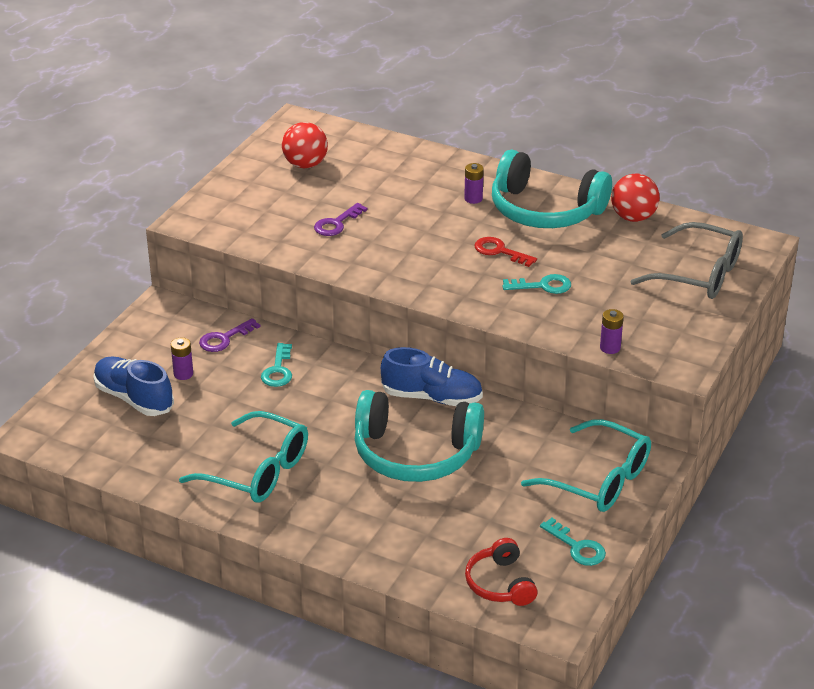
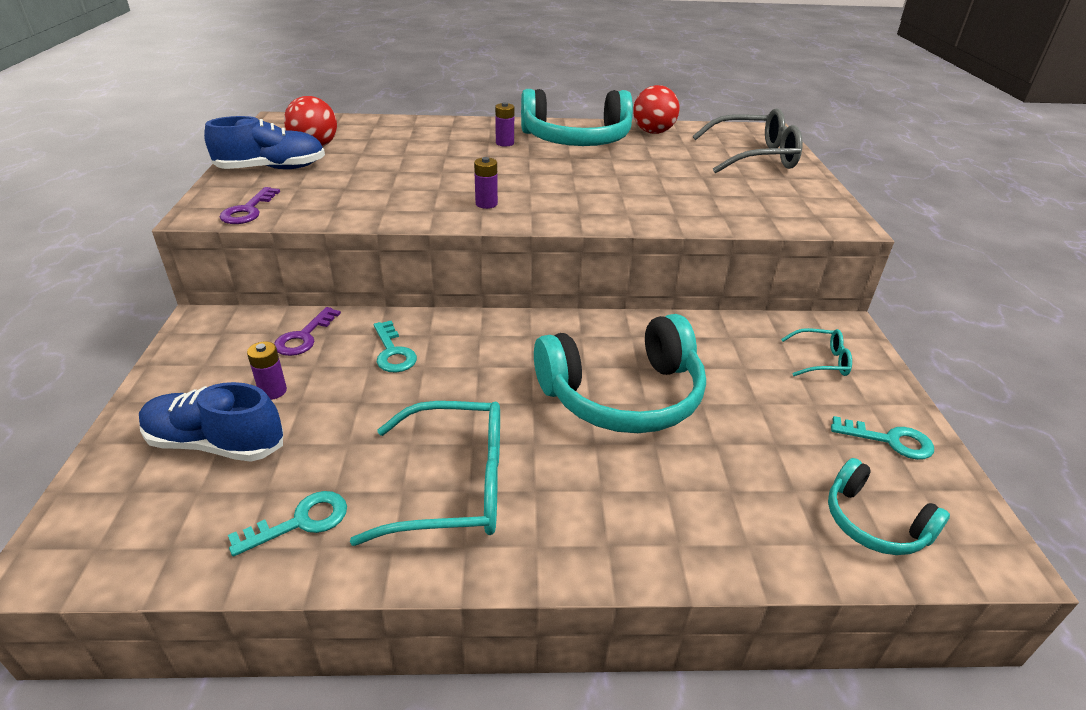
camera: 30 degrees left, 0 degrees up
(336, 223) = (387, 183): purple key -> purple key (248, 210)
(432, 397) = (584, 331): blue shoe -> blue shoe (272, 169)
(499, 251) = (571, 173): red key -> none
(500, 583) = (874, 523): red headphones -> turquoise headphones
(543, 286) = (641, 190): turquoise key -> turquoise key (300, 522)
(598, 479) = (820, 360): turquoise glasses -> turquoise glasses, size x0.50
(610, 348) = (763, 222): purple battery -> purple battery (486, 204)

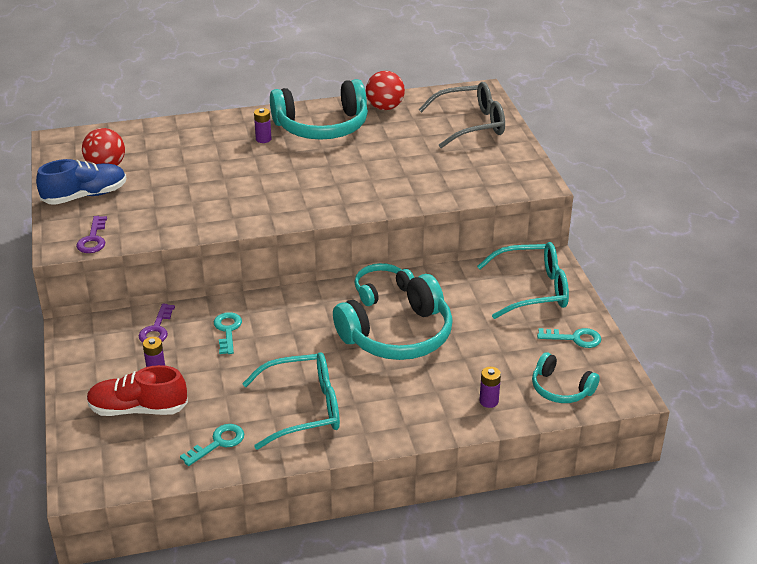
camera: 10 degrees left, 0 degrees up
(216, 443) = (138, 409): blue shoe -> red shoe
(393, 352) = (227, 330): turquoise key -> turquoise key turned 150 degrees counterclockwise
(486, 204) = (271, 206): purple battery -> purple battery (489, 401)
(611, 331) = (381, 290): none -> turquoise headphones
(820, 360) = (532, 290): turquoise glasses -> turquoise glasses, size x1.98

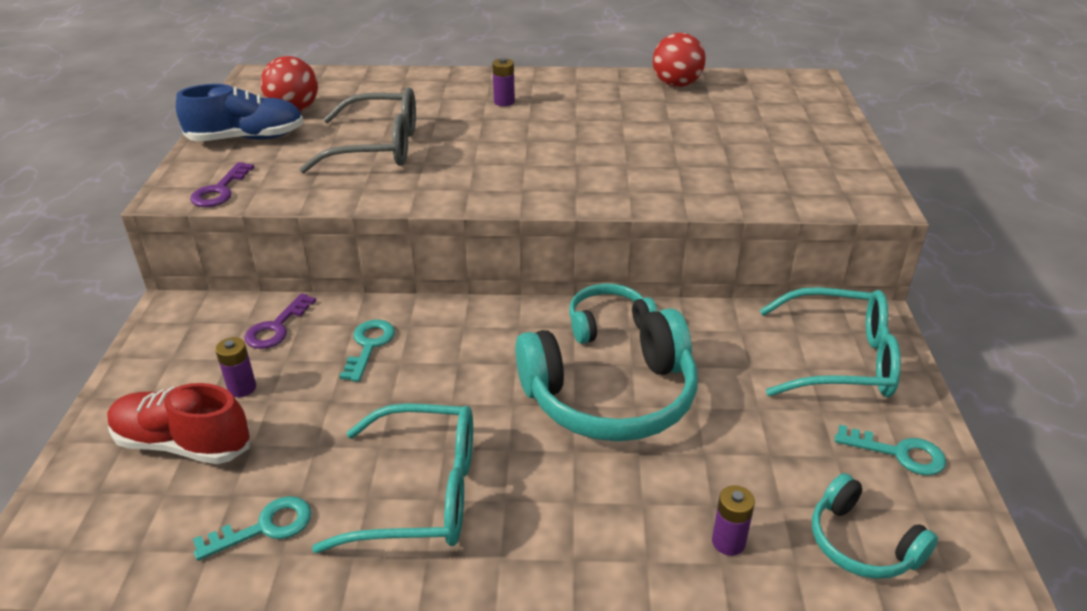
camera: 15 degrees right, 0 degrees up
(322, 126) = (586, 96): turquoise headphones -> none
(470, 124) = (788, 116): grey glasses -> grey glasses (377, 147)

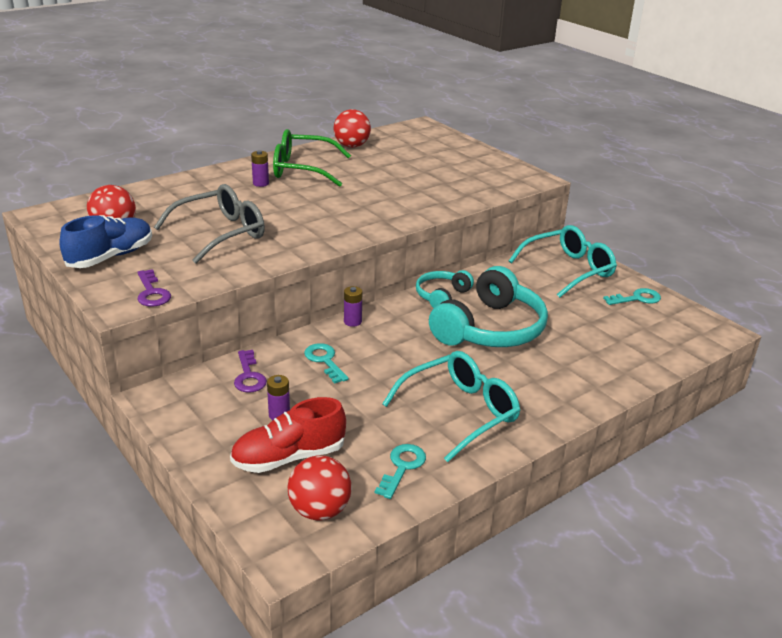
camera: 40 degrees left, 5 degrees down
(122, 527) = (319, 510): none -> red ball
(575, 98) = (303, 169): none -> green glasses
(728, 542) = (617, 363): purple battery -> purple battery (352, 321)
(862, 543) = (664, 339): turquoise headphones -> none

